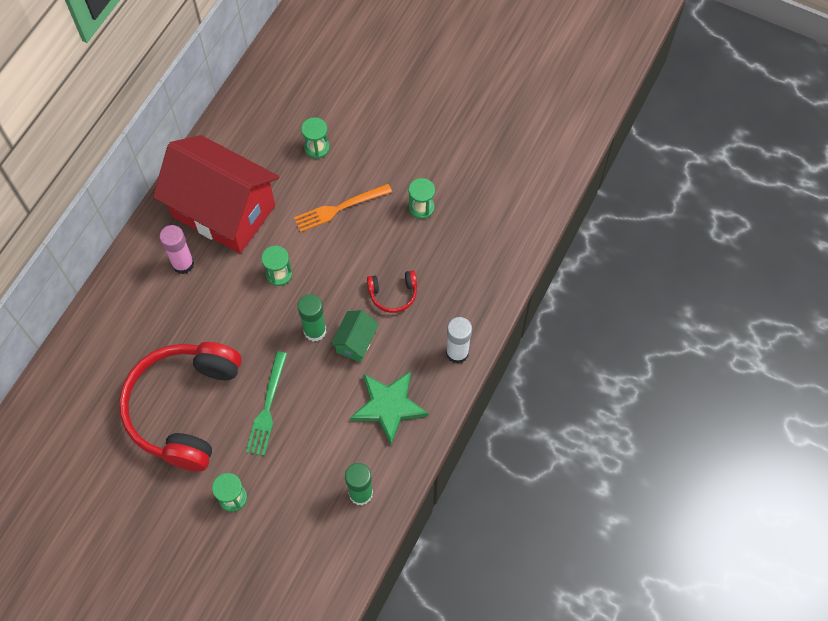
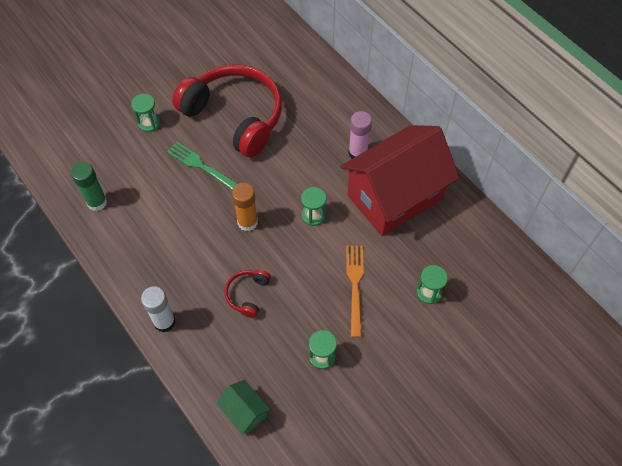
camera: 115 degrees right, 5 degrees down
(315, 331) = (247, 222): green glue stick -> orange glue stick
(355, 342) = (220, 248): green house -> green house (245, 412)
(388, 406) = (151, 249): green star -> none

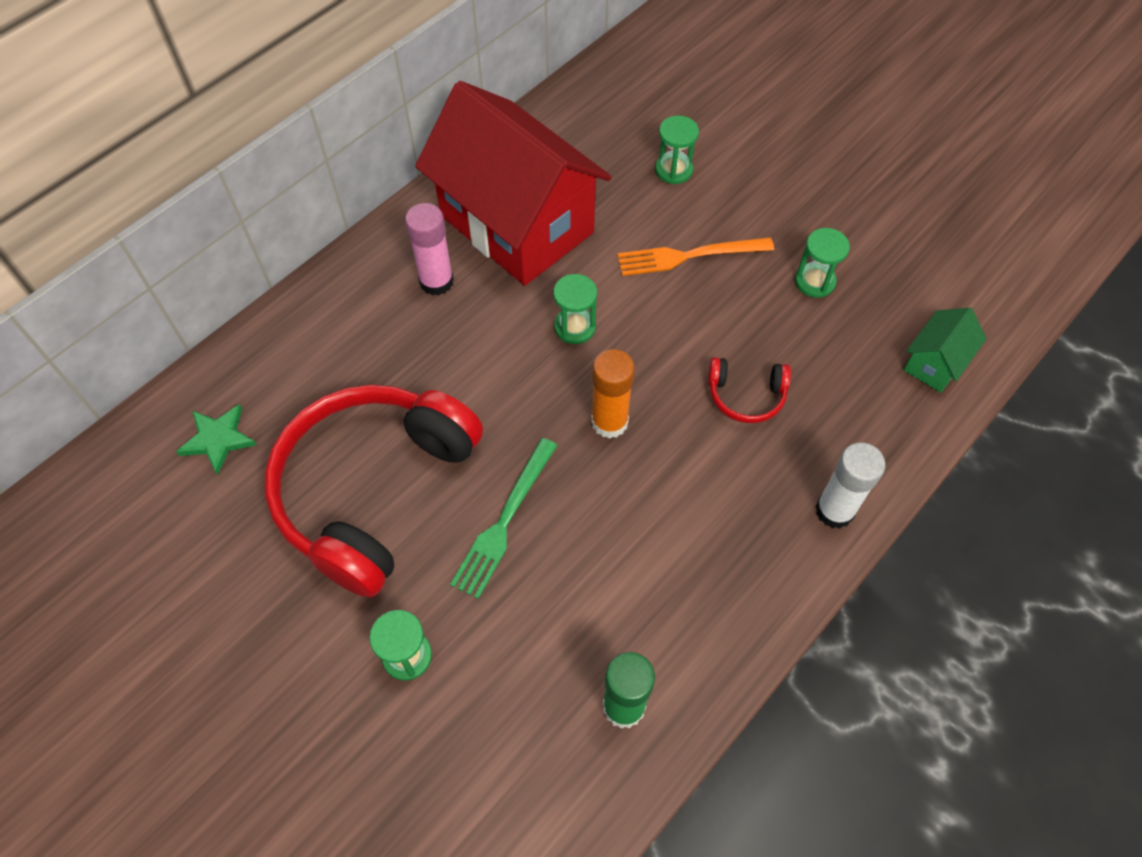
camera: 100 degrees left, 0 degrees up
(278, 59) = (218, 439): none -> green star

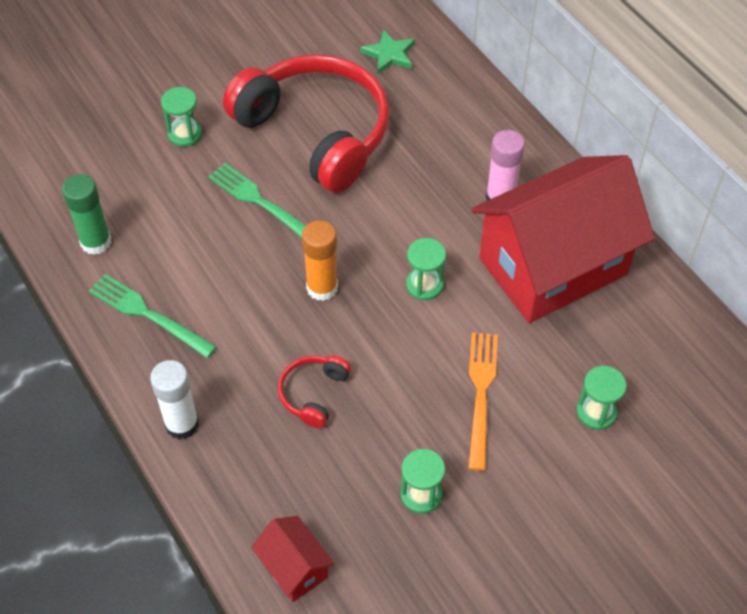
camera: 105 degrees right, 5 degrees down
(710, 597) = (148, 314): none -> green fork
(935, 363) = (294, 568): green house -> red house

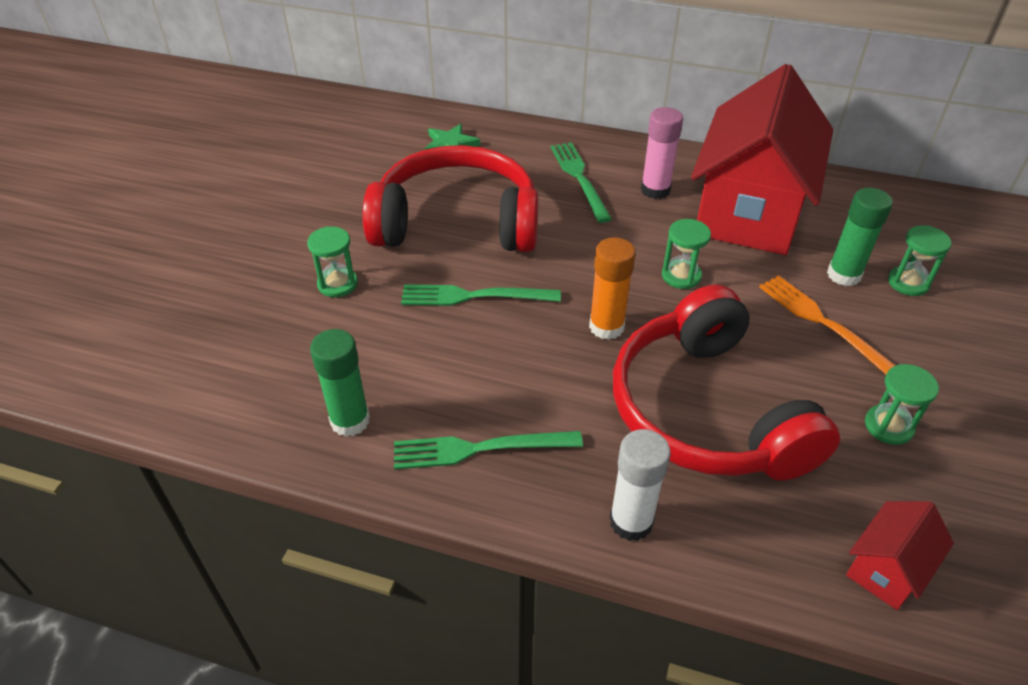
camera: 40 degrees left, 10 degrees down
(294, 568) = (887, 569): red house -> red house turned 60 degrees counterclockwise
(313, 393) = (707, 411): red headphones -> red headphones, size x2.41
(453, 149) = (579, 178): none -> green fork
(552, 370) = (843, 275): none -> green glue stick

